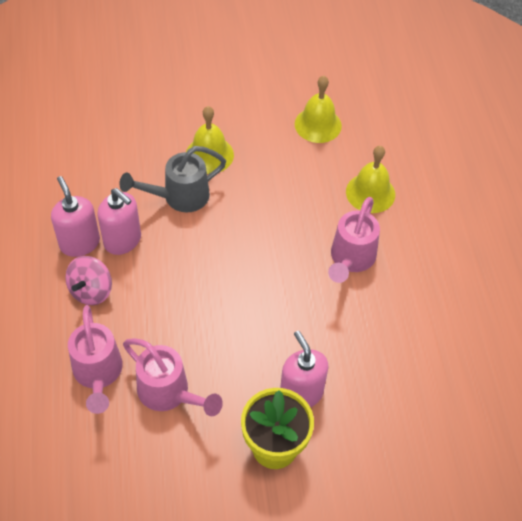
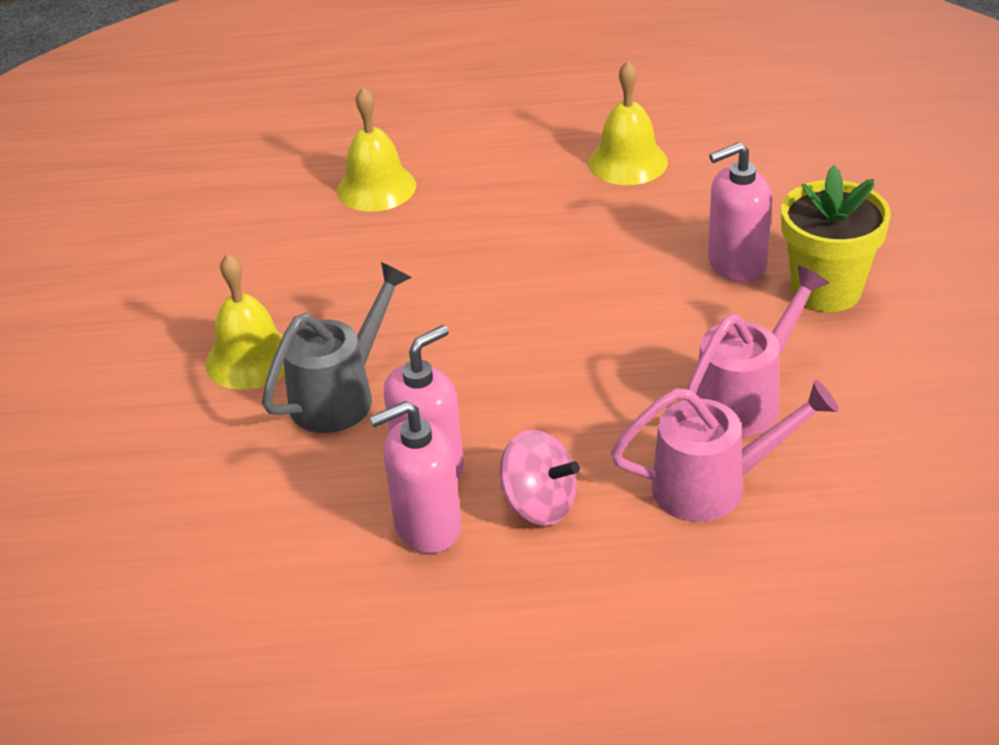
camera: 80 degrees left, 15 degrees down
(179, 197) = (341, 395): grey watering can -> grey watering can turned 120 degrees counterclockwise
(318, 125) = (218, 234): yellow bell -> yellow bell (627, 162)
(350, 259) = (501, 211): pink watering can -> none

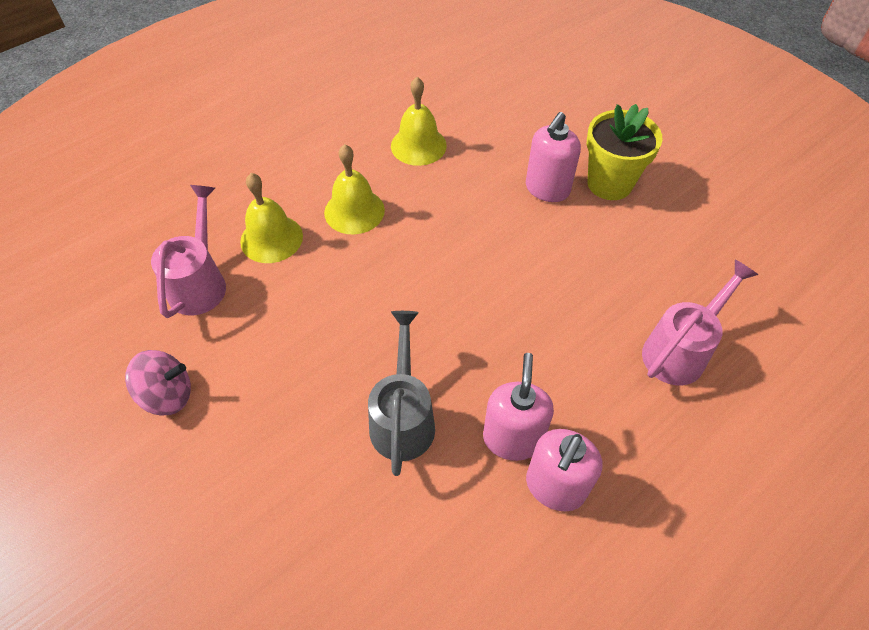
camera: 40 degrees left, 15 degrees up
(250, 359) = (310, 425): yellow bell -> yellow bell (354, 211)
(539, 504) = (602, 425): pink spinning top -> pink spinning top (168, 395)
(746, 399) = (639, 280): pink watering can -> pink watering can (200, 282)

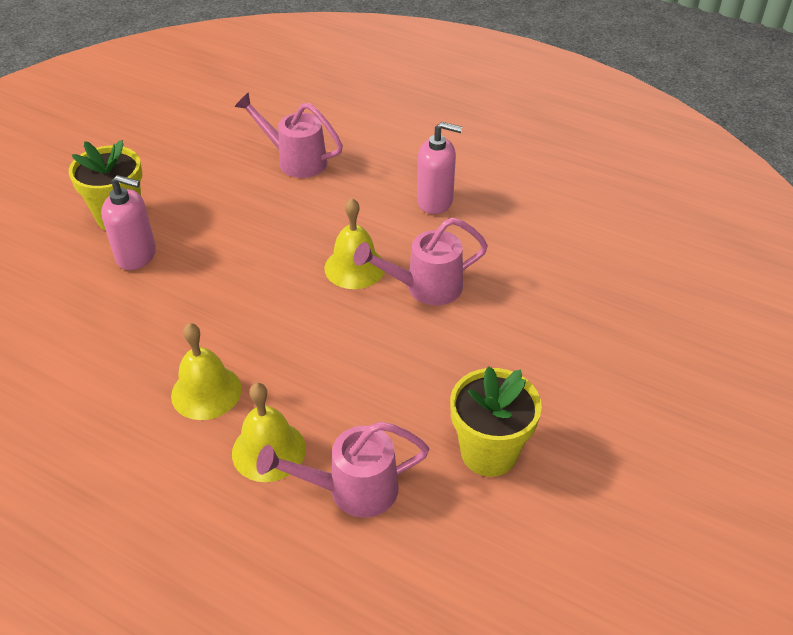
camera: 110 degrees left, 10 degrees down
(168, 395) = (489, 452): pink spinning top -> yellow flower pot
(403, 418) = (425, 287): grey watering can -> pink watering can
(418, 145) = (86, 368): yellow bell -> yellow bell (355, 267)
(512, 438) = (410, 227): pink soap dispenser -> none

